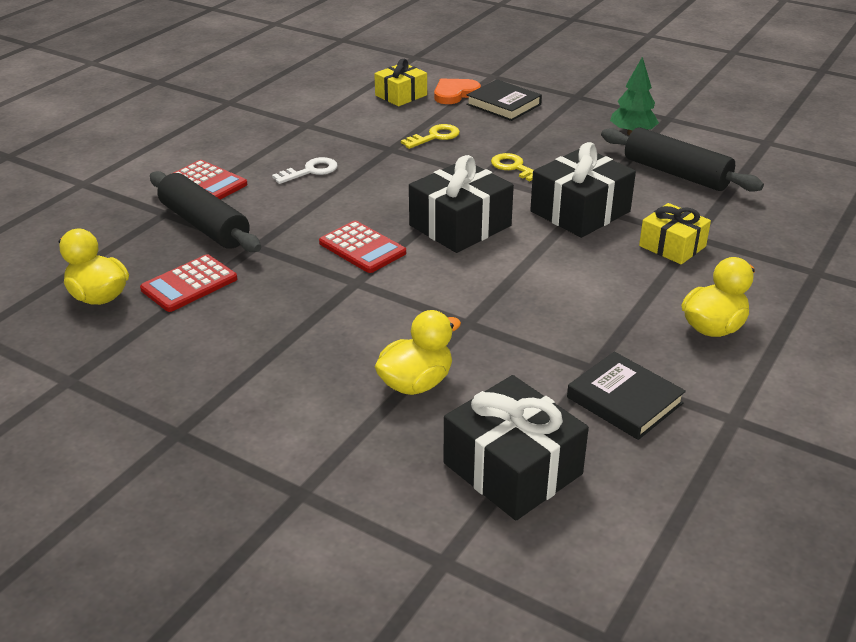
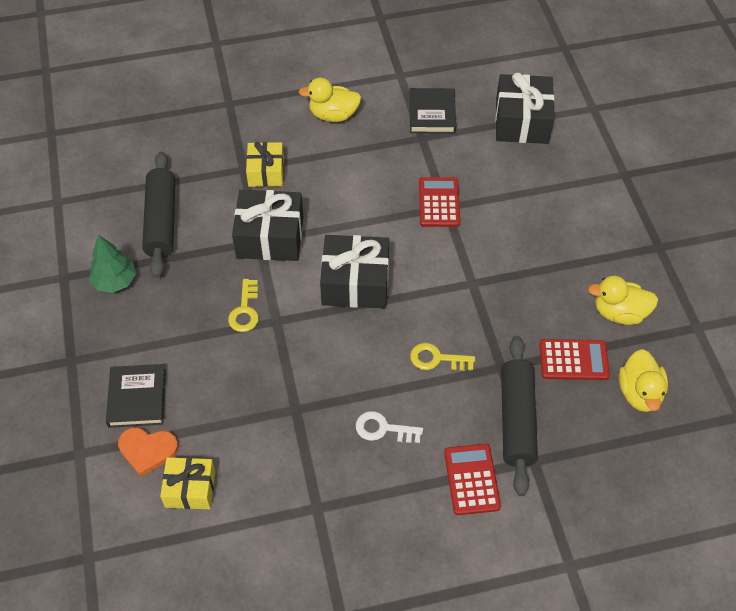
camera: 135 degrees left, 20 degrees up
(362, 248) = (437, 310): red calculator -> red calculator (439, 202)
(416, 383) = (515, 190): yellow duck -> yellow duck (619, 313)
(435, 137) = (245, 397): yellow key -> yellow key (436, 359)

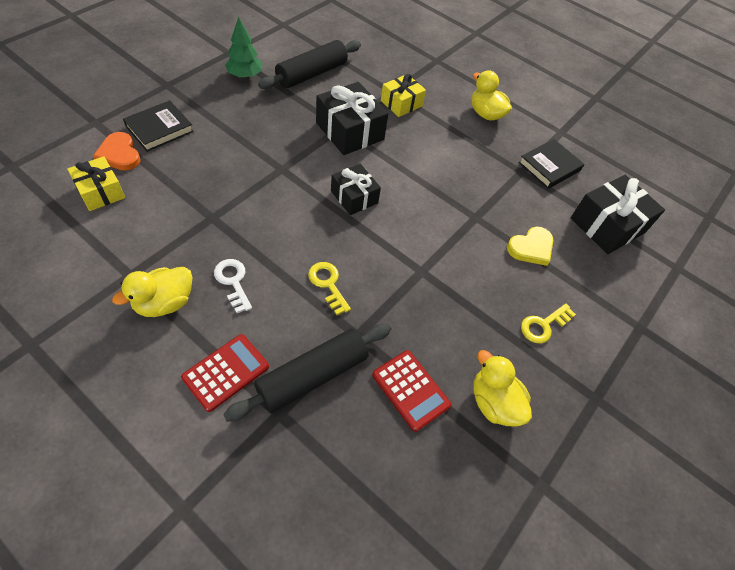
camera: 45 degrees right, 0 degrees up
(245, 310) = (276, 148): yellow key -> yellow key (543, 325)
(355, 283) = (354, 197): black gift -> black gift, size x0.63
(439, 202) = (475, 211): red calculator -> none
(505, 190) = (531, 248): none -> yellow heart
(639, 393) = (421, 470): yellow duck -> yellow duck (164, 303)

